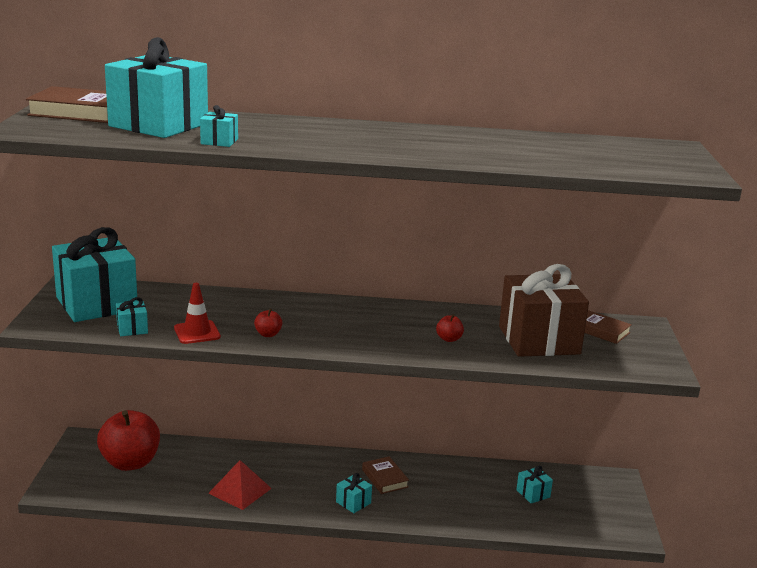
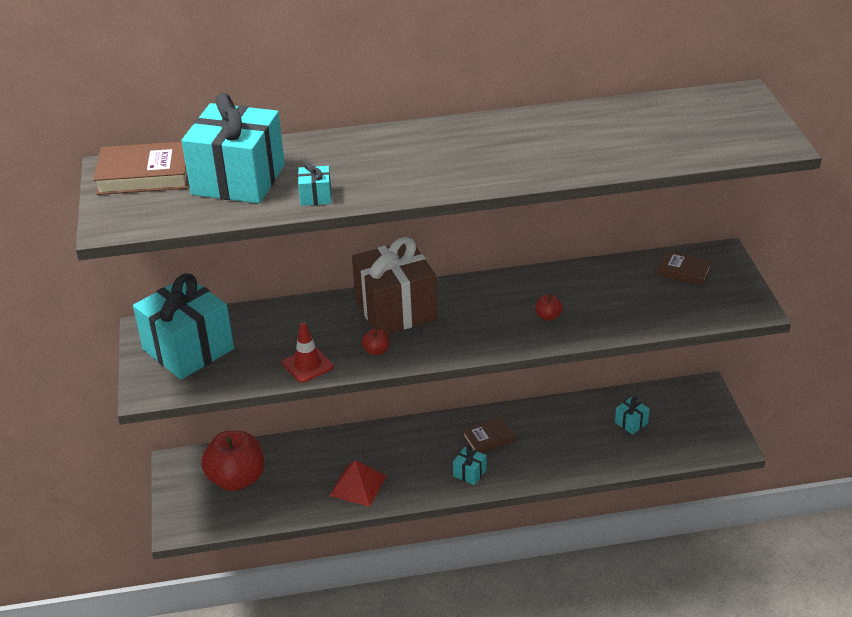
camera: 10 degrees left, 15 degrees up
(132, 329) = (243, 375): turquoise gift -> none
(384, 478) = (488, 438): brown book -> brown book turned 75 degrees counterclockwise
(539, 340) = (631, 297): brown gift -> brown gift (396, 309)

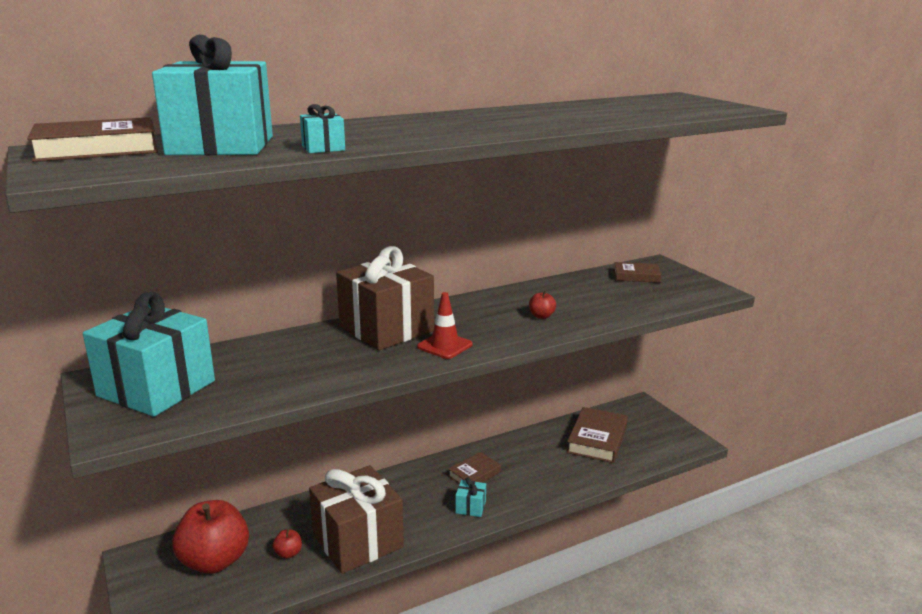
camera: 20 degrees left, 15 degrees down
(307, 365) = (310, 383): red traffic cone -> red traffic cone (444, 346)
(358, 485) = (358, 541): red pyramid -> brown gift
(376, 351) = (383, 361): red apple -> red apple (288, 553)
(631, 423) = (597, 439): turquoise gift -> brown book

